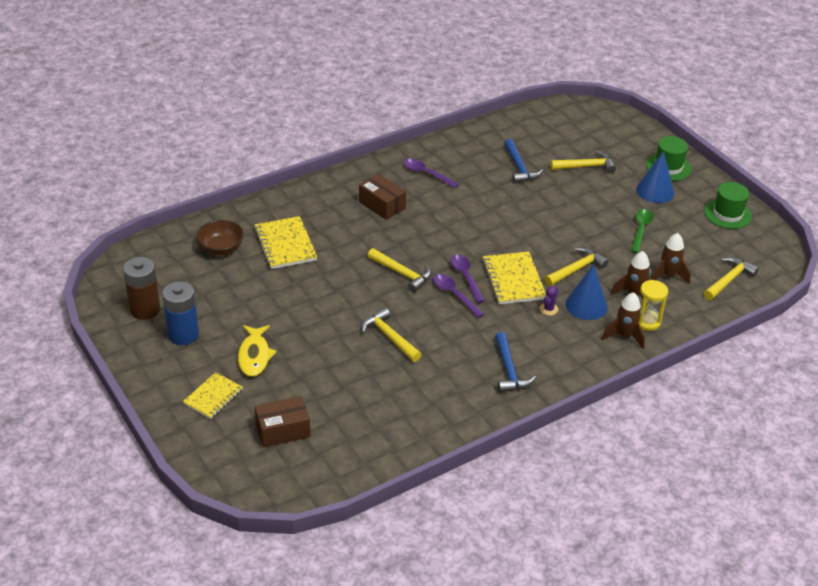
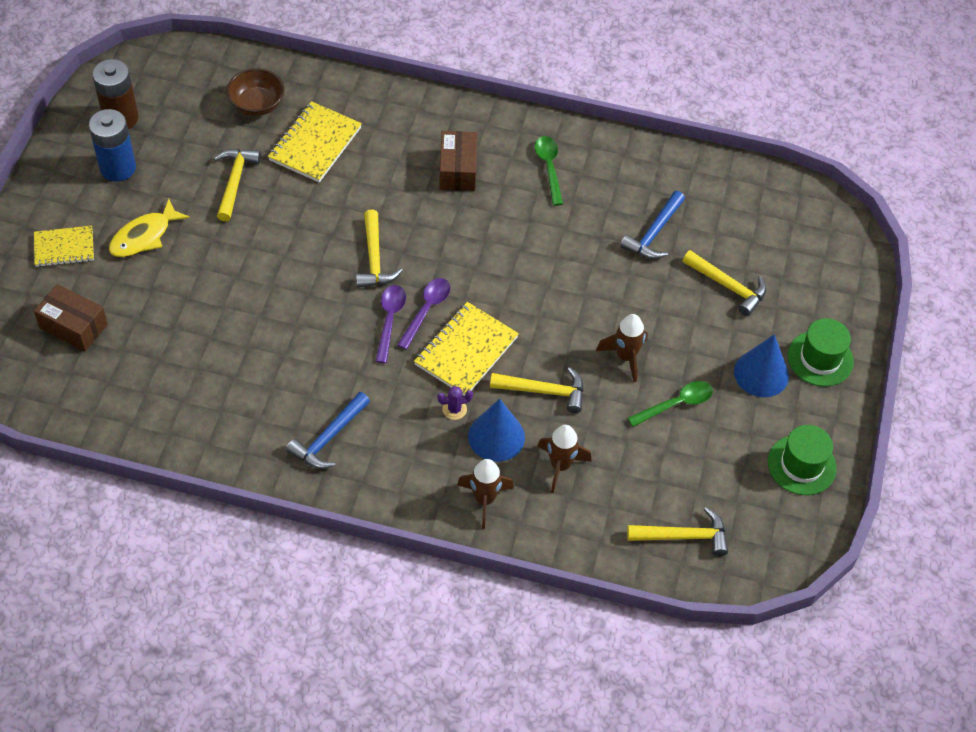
camera: 45 degrees right, 15 degrees up
(389, 337) = (274, 313): yellow hammer -> yellow hammer (235, 181)
(426, 174) = (549, 168): purple spoon -> green spoon
(647, 322) = (529, 505): yellow hourglass -> none
(667, 276) = (625, 477): brown rocket -> brown rocket (625, 357)

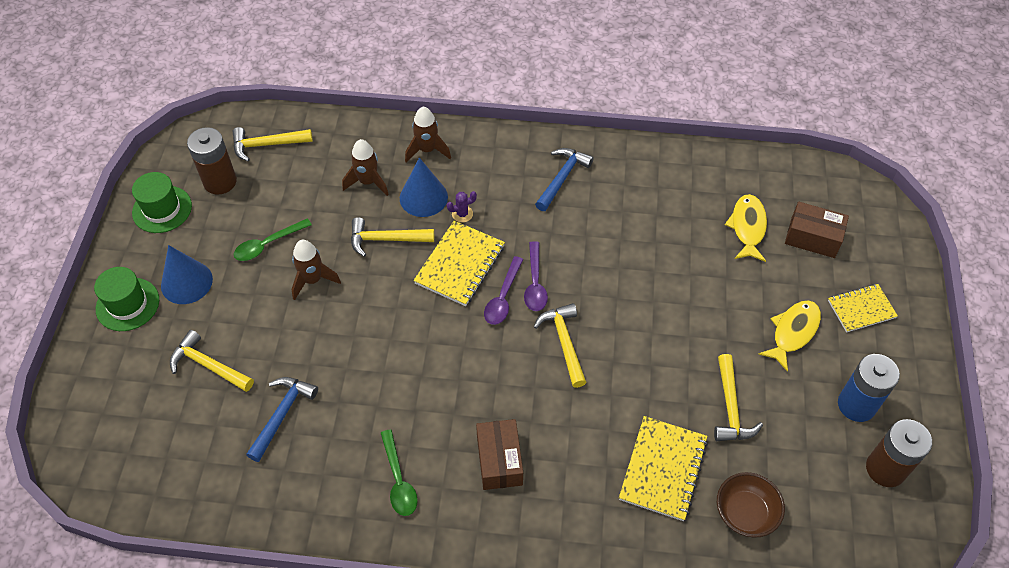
camera: 175 degrees right, 0 degrees up
(139, 348) = (747, 227): none -> yellow fish
(737, 492) = (220, 181): none -> brown battery

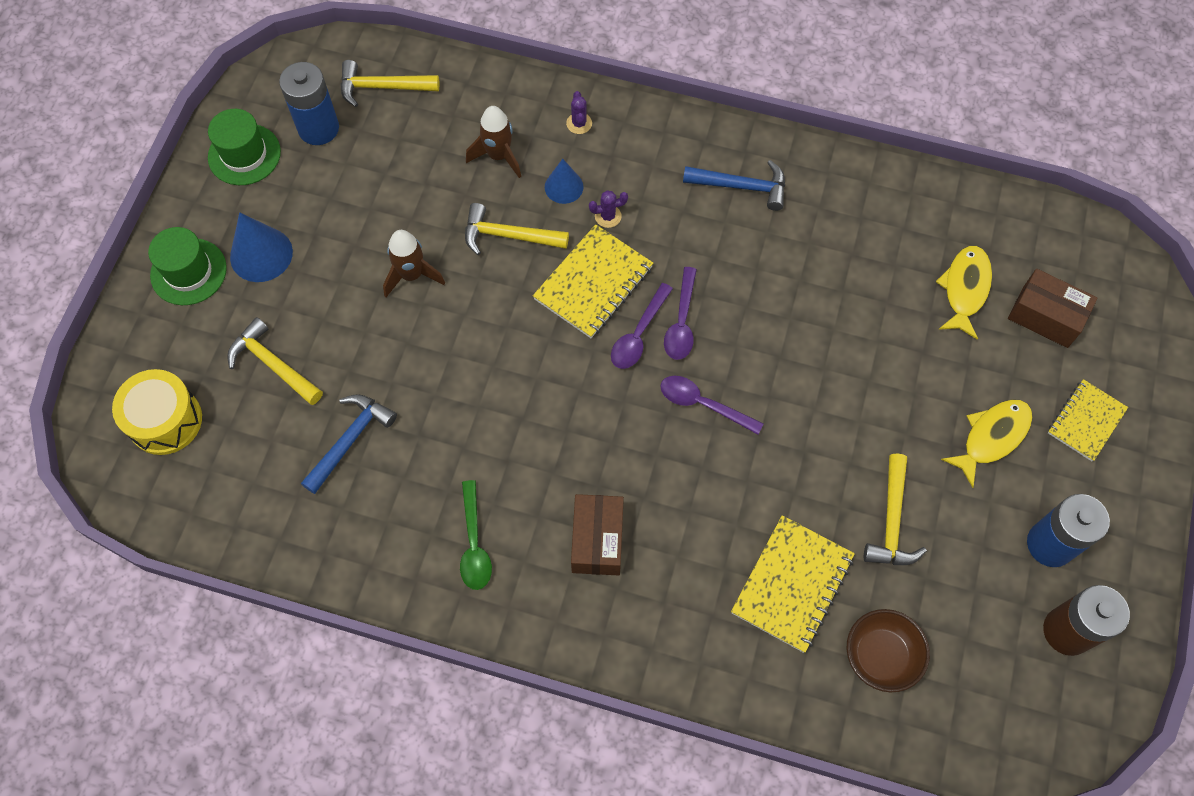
camera: 10 degrees right, 10 degrees up
(123, 424) = (165, 420): none -> yellow drum
(220, 181) = (318, 128): brown battery -> blue battery
(267, 244) = (364, 220): green spoon -> none
(423, 197) = (564, 187): blue cone -> blue cone, size x0.64
(427, 150) = (579, 123): brown rocket -> purple cactus
(562, 178) = (742, 186): blue hammer -> blue hammer turned 60 degrees clockwise
(564, 342) = (703, 404): yellow hammer -> purple spoon
(861, 309) = (1086, 421): yellow notebook -> yellow notebook turned 45 degrees counterclockwise

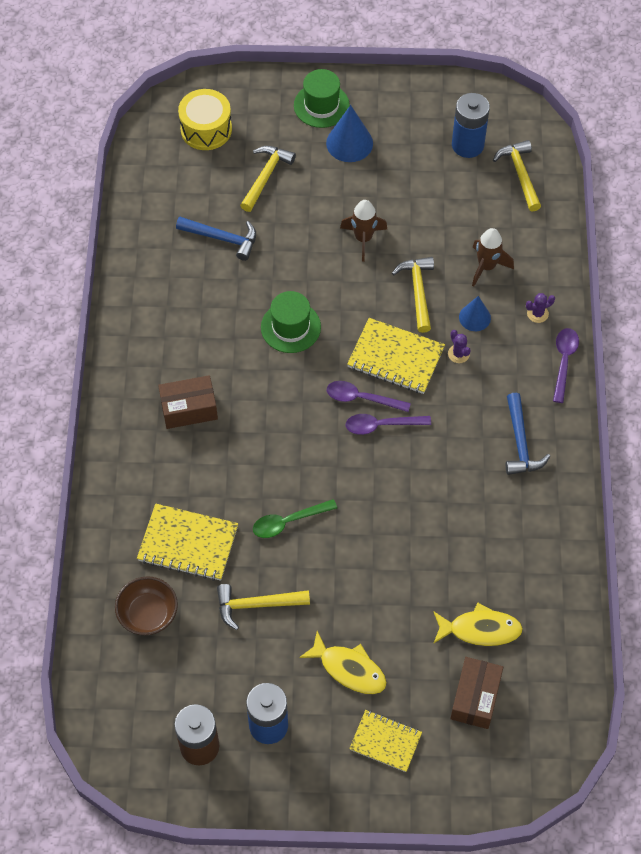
camera: 75 degrees right, 5 degrees down
(244, 154) = (428, 107): green hat -> green hat (290, 327)
(474, 544) = (166, 333): green spoon -> green spoon (288, 522)
(703, 404) = (316, 455): purple spoon -> purple spoon (564, 361)

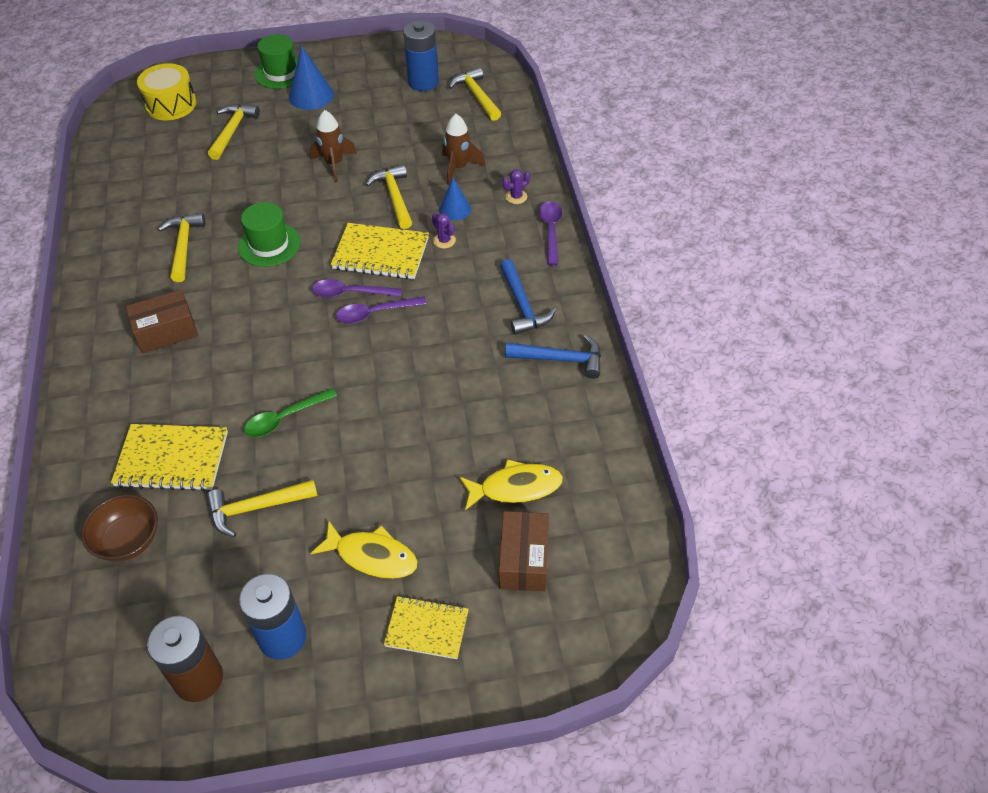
camera: 10 degrees left, 10 degrees down
(209, 313) = (183, 246): none -> yellow hammer
(222, 238) = (193, 184): blue hammer -> blue hammer (561, 359)

